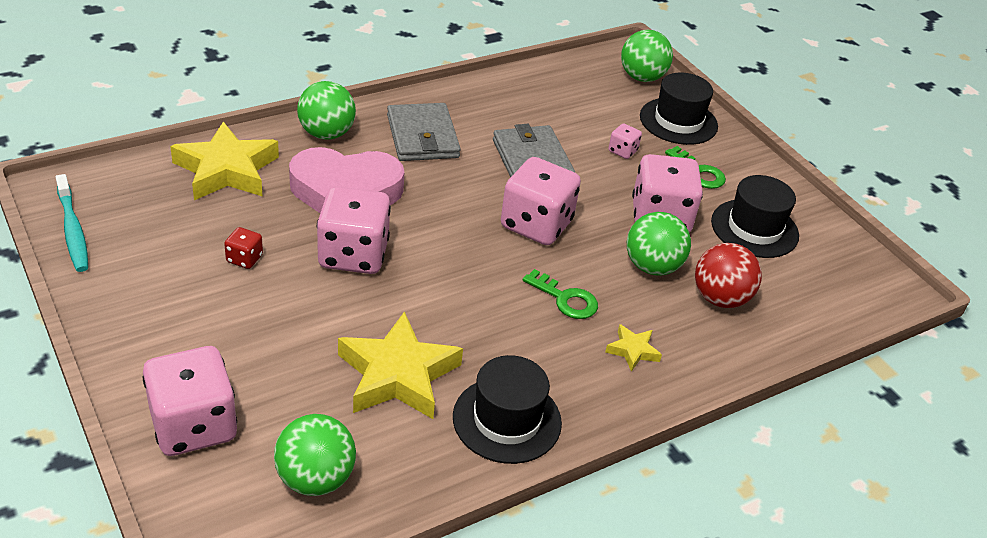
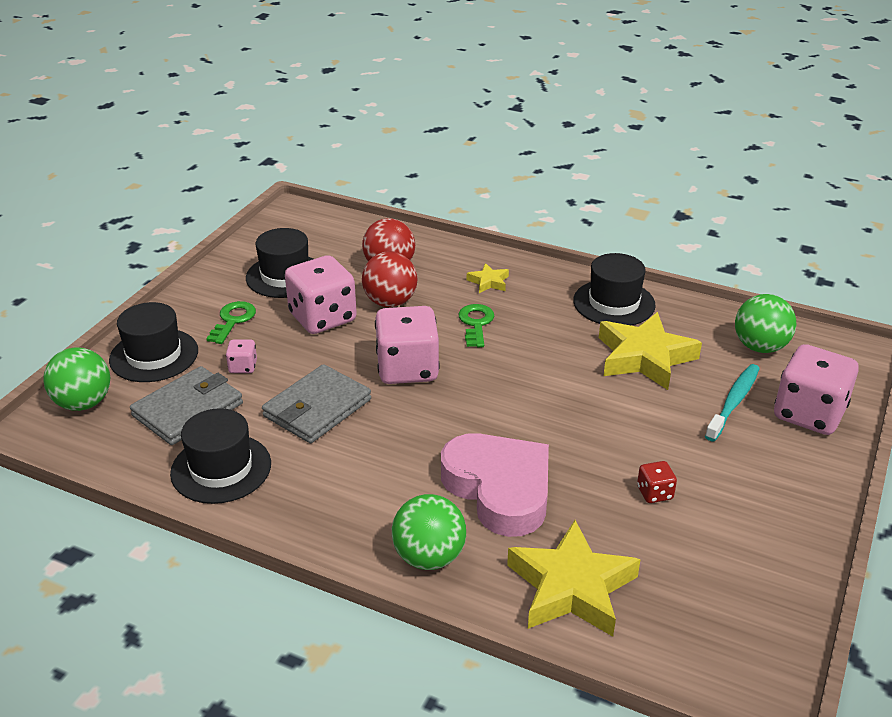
camera: 120 degrees left, 5 degrees down
(73, 230) = (780, 626): turquoise toothbrush -> turquoise toothbrush (733, 402)
(353, 255) = (567, 439): pink dice -> none
(422, 136) = (356, 490): grey wallet -> grey wallet (188, 409)
(508, 99) = (221, 468): none -> black hat
(652, 267) = (390, 302): green ball -> red ball

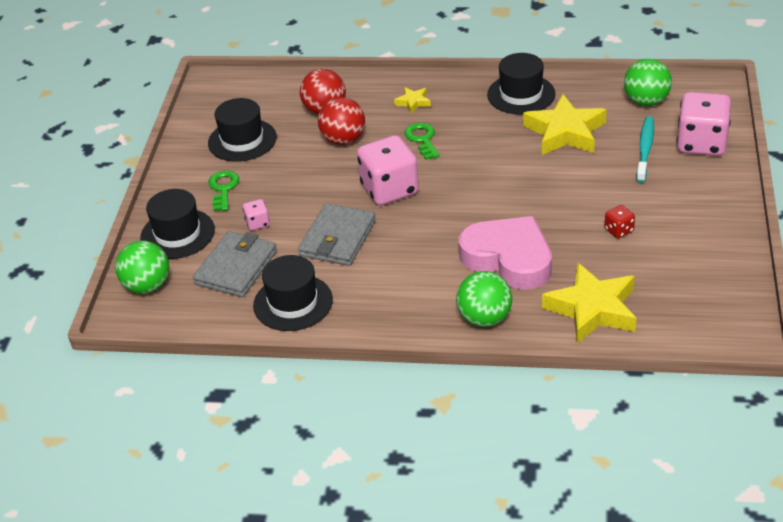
camera: 15 degrees left, 5 degrees up
(322, 318) = (296, 167): pink dice -> none

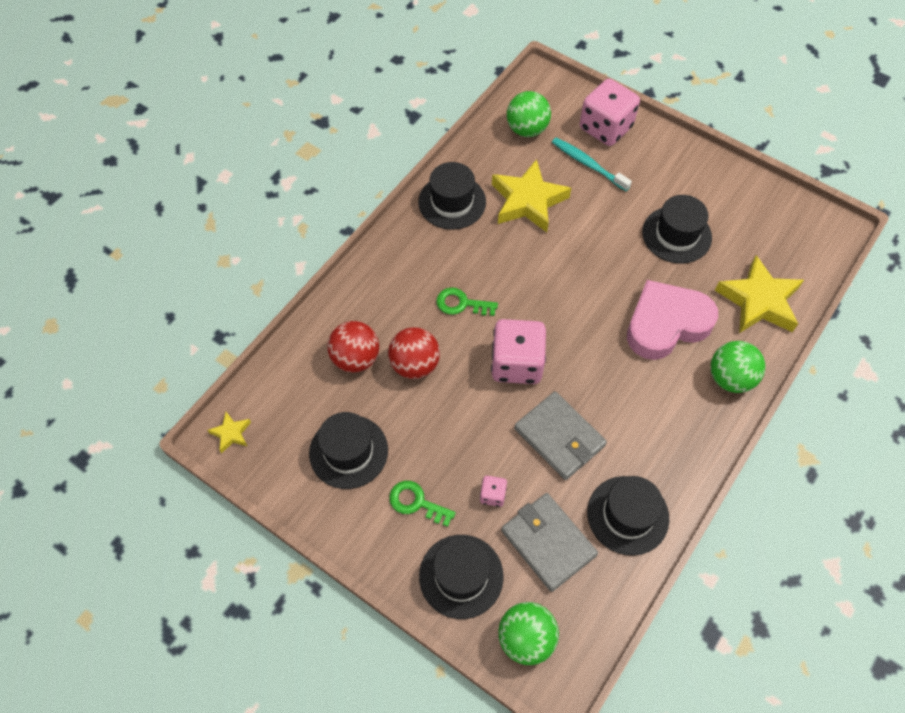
camera: 65 degrees left, 20 degrees up
(413, 102) = (400, 283): yellow star -> yellow star (231, 433)
(619, 230) = (676, 235): red dice -> black hat

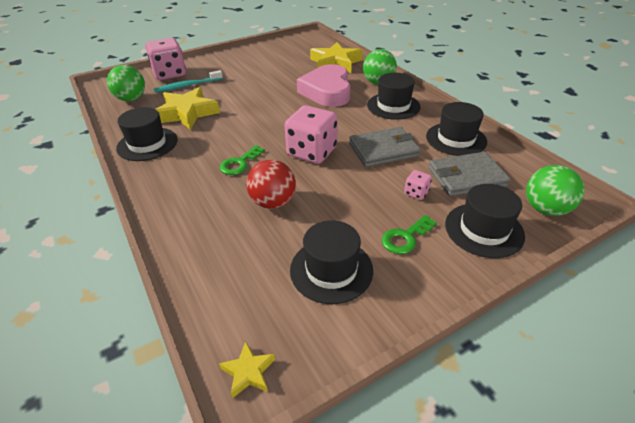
camera: 65 degrees left, 20 degrees down
(355, 358) = (238, 237): red ball -> none
(676, 235) = (270, 73): black hat -> black hat (393, 106)

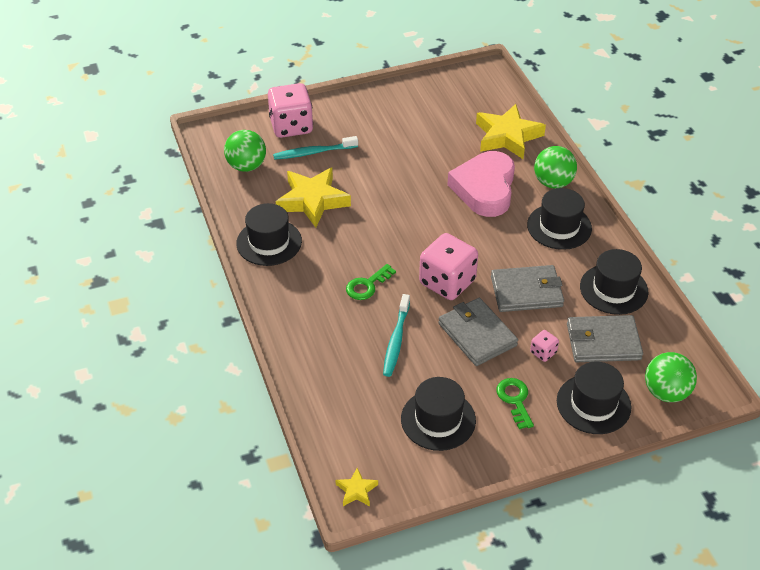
camera: 10 degrees right, 5 degrees up
(273, 202) = (396, 340): red ball -> turquoise toothbrush
(350, 187) = (477, 334): none -> grey wallet
(405, 238) = (515, 400): green key -> green key turned 105 degrees clockwise

